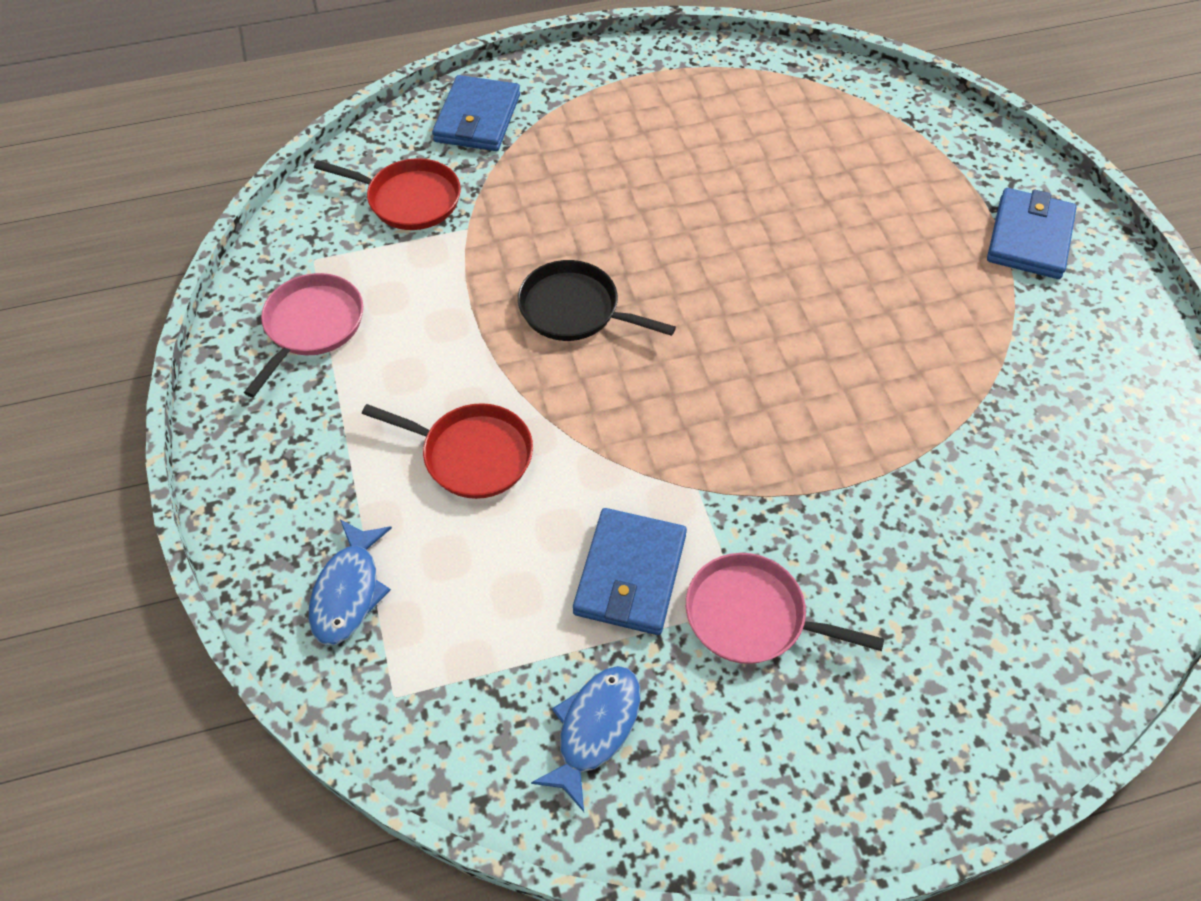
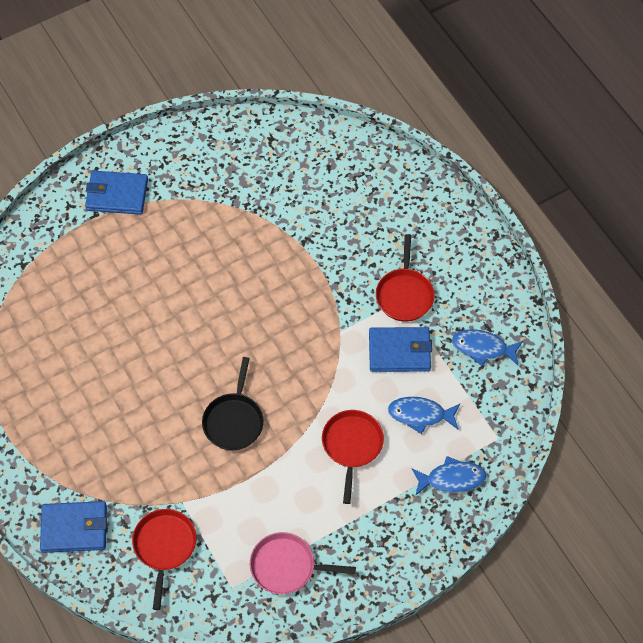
camera: 105 degrees left, 5 degrees up
(491, 574) = (420, 415): none -> blue fish
(751, 616) = (404, 295): pink pan -> red pan

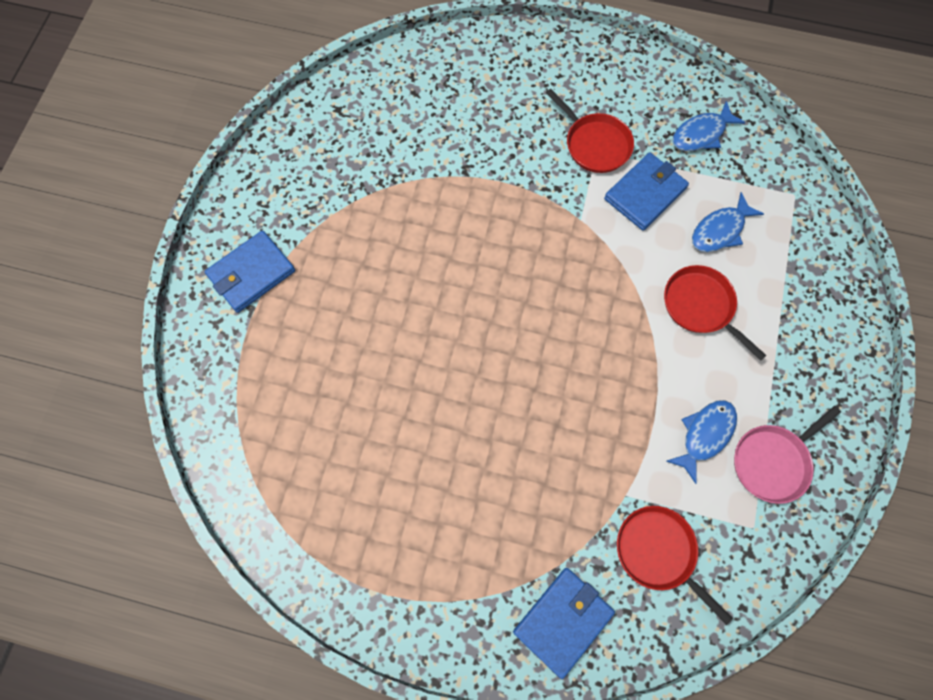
camera: 45 degrees left, 10 degrees up
(234, 421) = (585, 378): black pan -> none
(452, 479) = (802, 259): blue fish -> blue fish (704, 435)

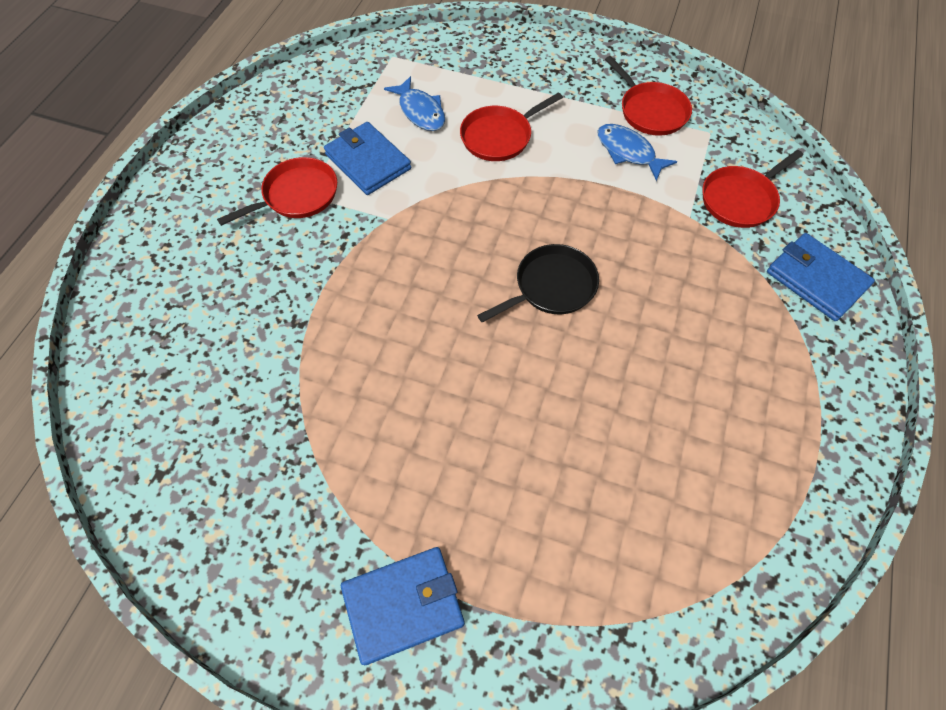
camera: 85 degrees left, 10 degrees down
(251, 273) = (403, 605): blue wallet -> blue wallet turned 75 degrees counterclockwise
(523, 362) = (551, 286): none -> black pan
(701, 134) = (309, 109): blue fish -> none
(772, 462) = (651, 111): pink pan -> red pan

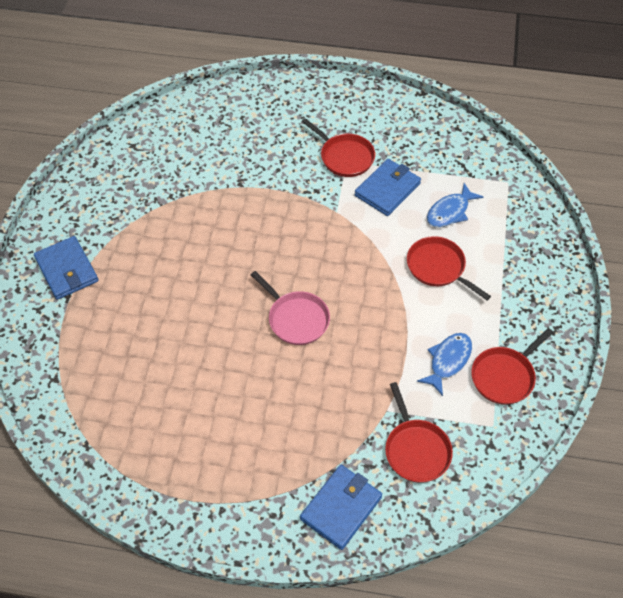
camera: 80 degrees right, 5 degrees down
(551, 286) = (296, 319): black pan -> pink pan
(740, 199) = (416, 450): red pan -> red pan turned 150 degrees counterclockwise

